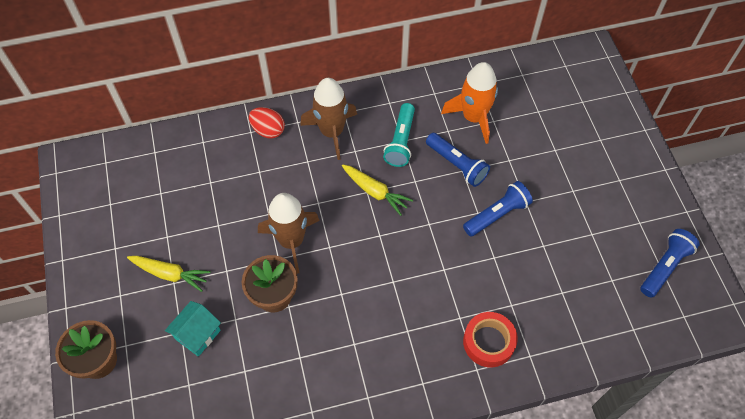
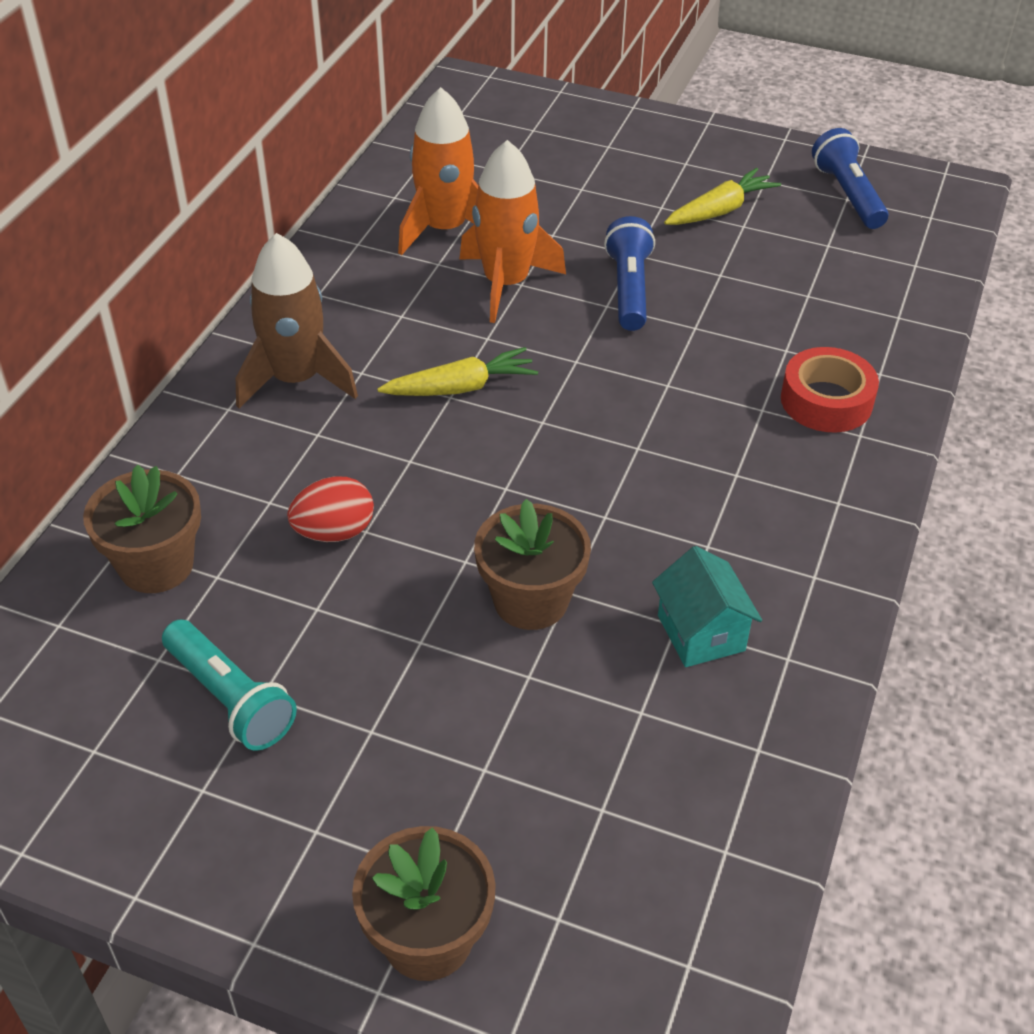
camera: 55 degrees left, 15 degrees down
(170, 274) = (348, 727): yellow carrot -> yellow carrot (720, 210)
(198, 334) = (511, 745): turquoise house -> turquoise house (701, 633)
(201, 160) = (156, 565): none -> brown flower pot
(268, 130) = (201, 450): red egg -> red egg (334, 532)
(291, 241) = (449, 527): brown rocket -> none
(401, 141) = (402, 317): turquoise flashlight -> turquoise flashlight (230, 699)
(457, 165) = (506, 284): blue flashlight -> orange rocket

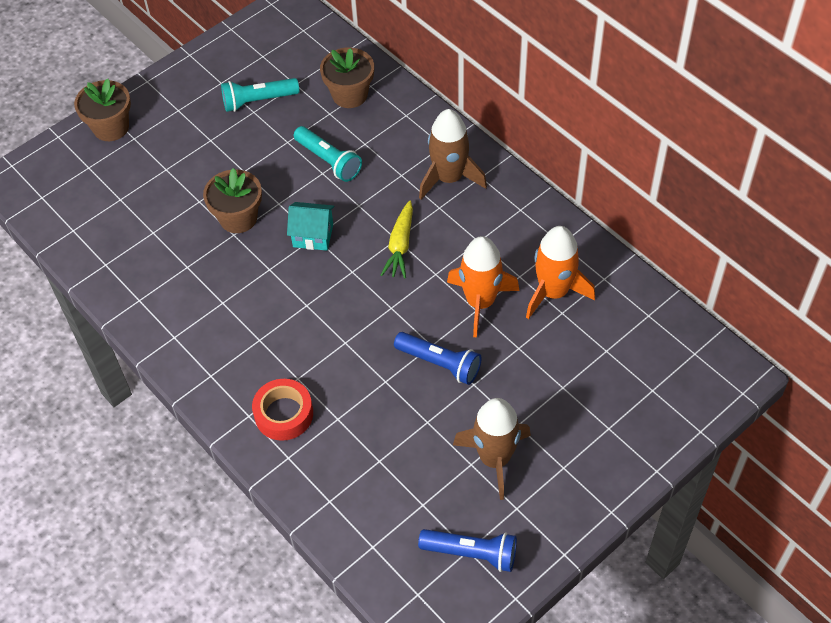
camera: 120 degrees right, 10 degrees up
(334, 532) = (329, 161): red egg -> turquoise flashlight
(701, 633) = (175, 273): turquoise house -> turquoise house (313, 235)
(720, 210) = (495, 458): yellow carrot -> brown rocket

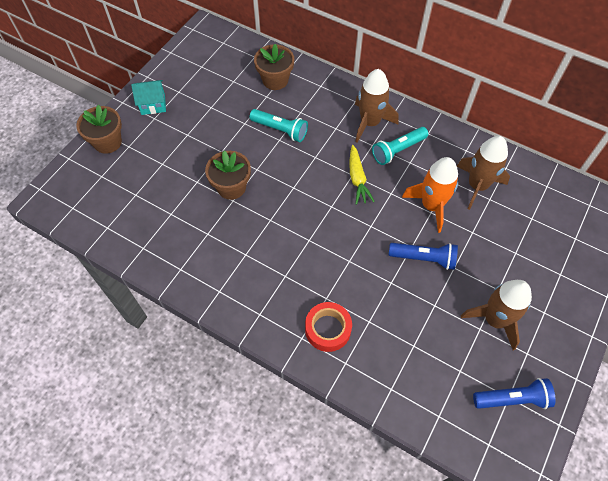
camera: 20 degrees left, 5 degrees up
(258, 101) = (211, 99): turquoise flashlight -> turquoise flashlight (398, 150)
(313, 235) = (292, 187): turquoise house -> turquoise house (153, 104)
(553, 292) = (477, 186): orange rocket -> brown rocket

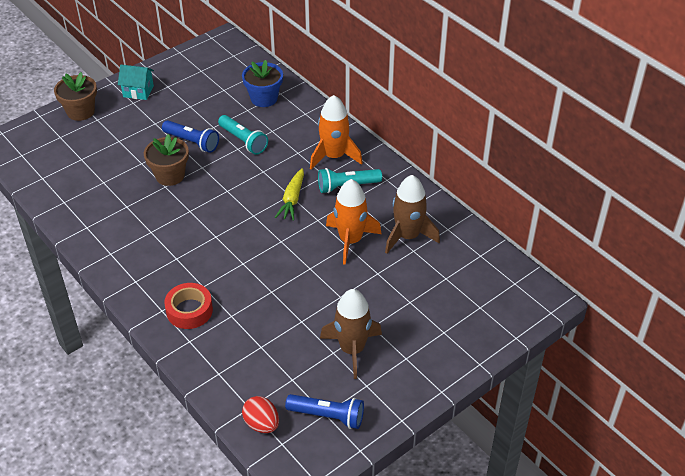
camera: 20 degrees right, 15 degrees down
(275, 80) = (264, 98): brown flower pot -> blue flower pot
(370, 123) = (334, 156): brown rocket -> orange rocket
(424, 258) = (315, 281): blue flashlight -> blue flashlight (192, 142)
(460, 430) = (261, 424): none -> red egg

